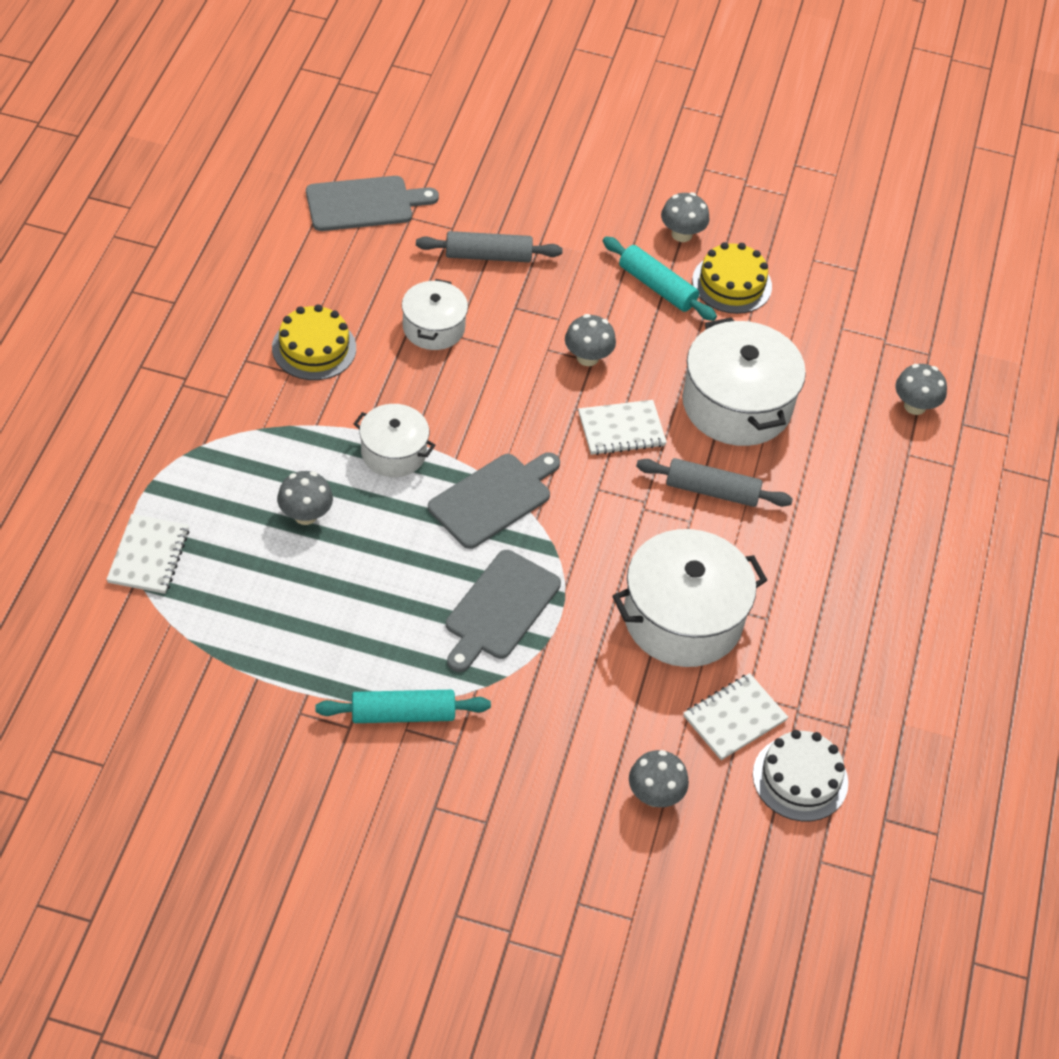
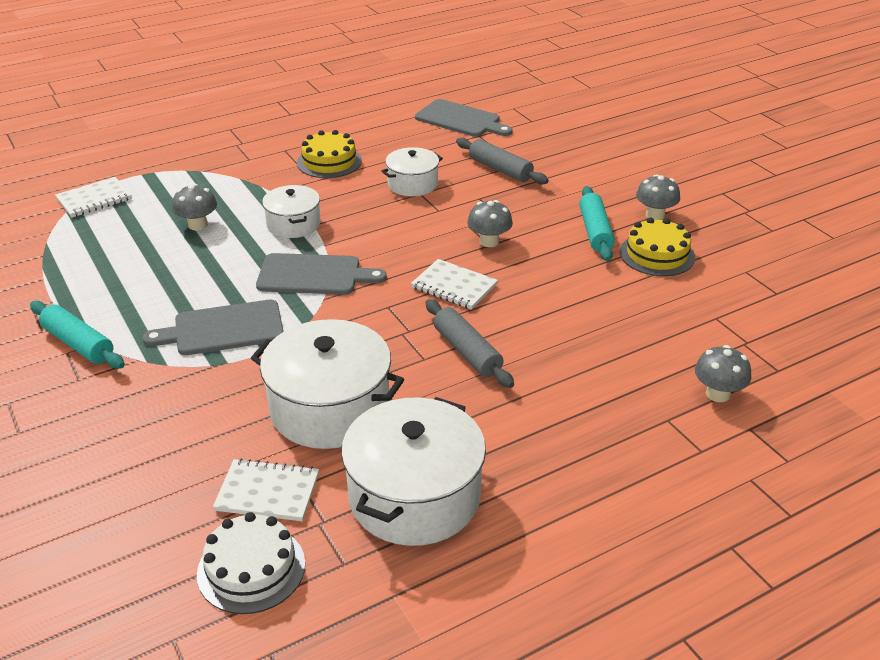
camera: 50 degrees right, 15 degrees down
(654, 795) = (137, 497): grey mushroom -> none
(737, 404) = (561, 316): white pot -> white pot (414, 496)

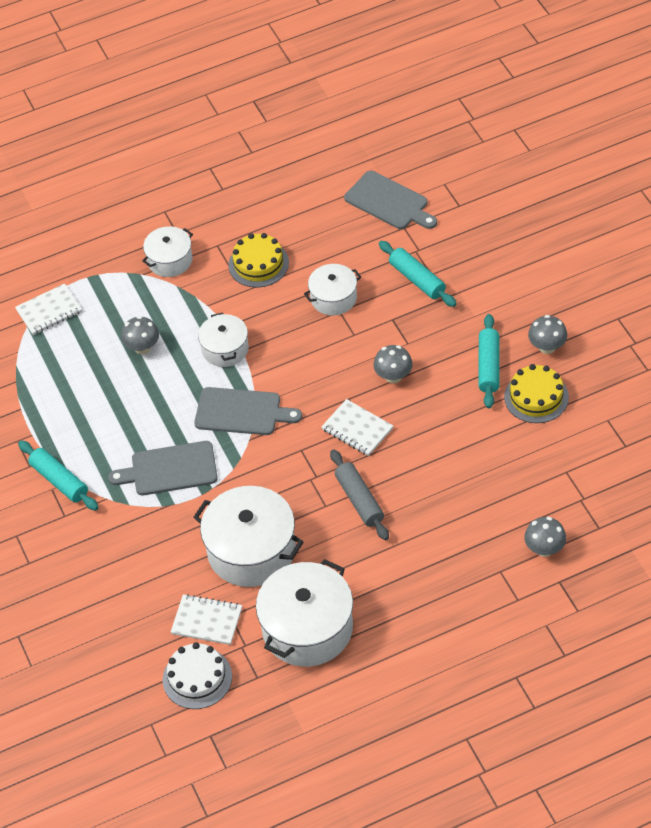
camera: 10 degrees right, 15 degrees up
(233, 161) = (170, 260): none -> white pot
(500, 169) = (417, 279): grey rolling pin -> turquoise rolling pin

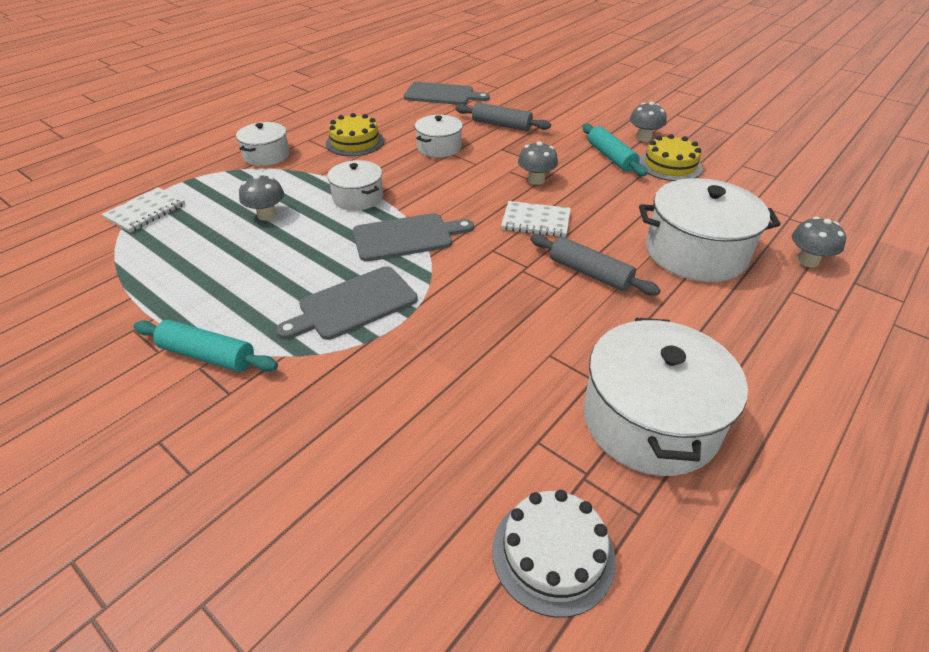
camera: 30 degrees left, 10 degrees down
(207, 621) = (510, 460): white notebook -> none
(251, 550) = (509, 355): white pot -> white pot (695, 252)
(417, 279) = (501, 125): turquoise rolling pin -> grey rolling pin

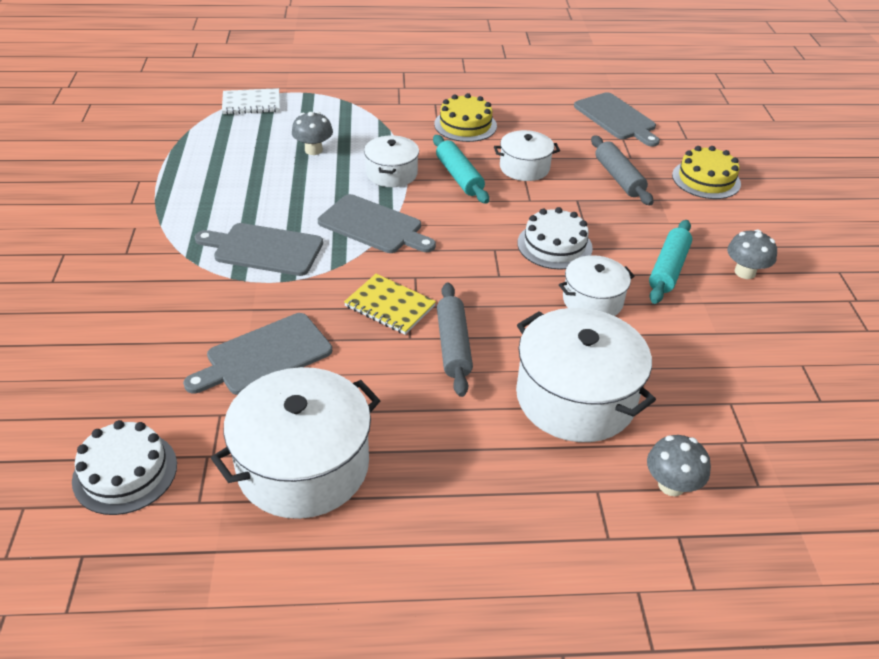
camera: 45 degrees right, 0 degrees up
(208, 355) = (148, 223): turquoise rolling pin -> turquoise rolling pin (459, 177)
(266, 155) = (385, 101): white pot -> white pot (592, 300)
(491, 374) = (264, 355): none -> grey cutting board
(511, 278) = (390, 306): none -> yellow notebook
(536, 180) = (554, 245): grey mushroom -> white cake
(536, 221) = (489, 278): white notebook -> none
(670, 165) = (716, 314): yellow cake -> yellow cake (706, 179)

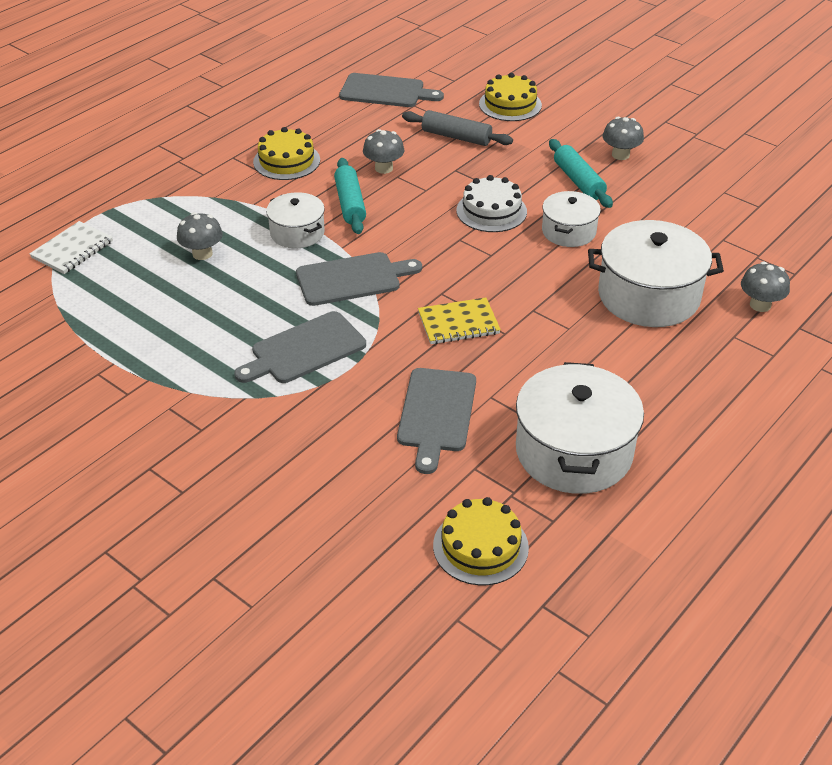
camera: 45 degrees left, 0 degrees up
(125, 472) = (480, 546): white cake -> yellow cake
(453, 346) = (537, 318): grey rolling pin -> none
(459, 177) = (350, 204): turquoise rolling pin -> turquoise rolling pin turned 60 degrees clockwise
(524, 168) = (384, 168): white pot -> grey mushroom

